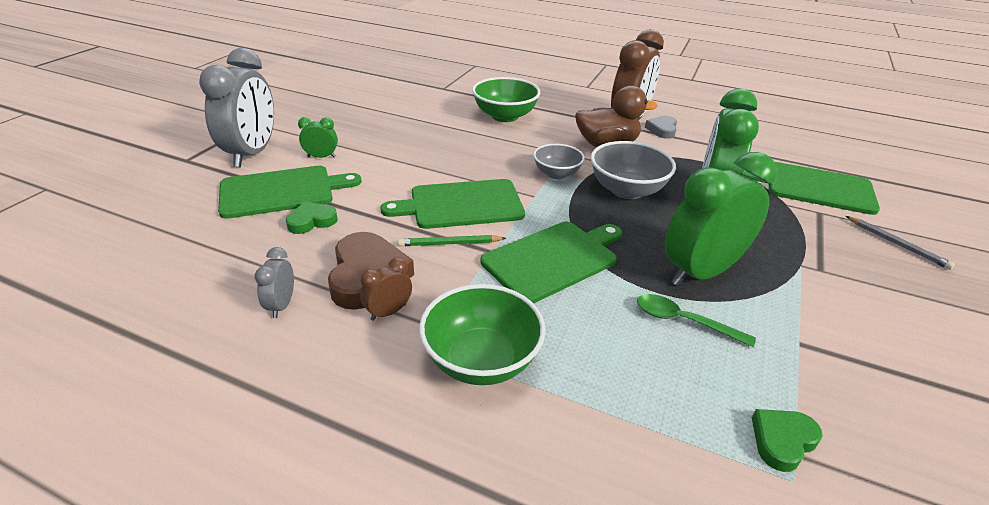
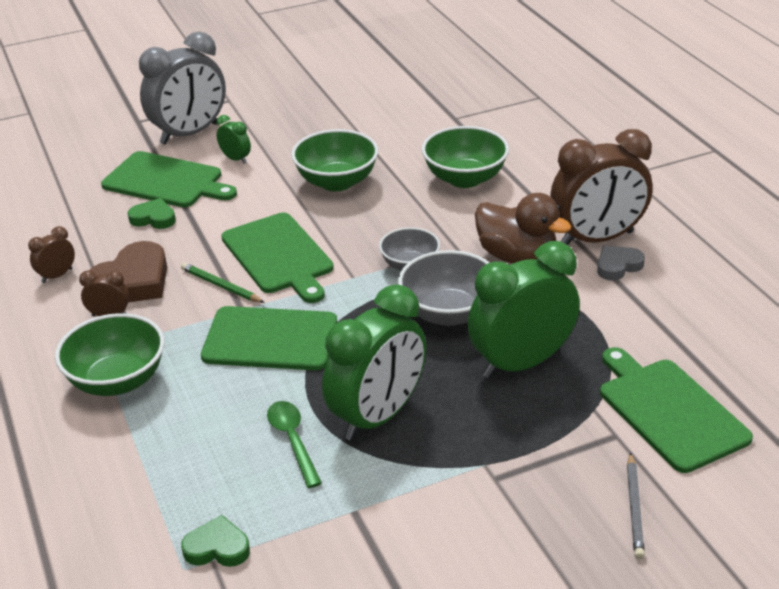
camera: 45 degrees right, 0 degrees up
(281, 305) = (57, 275): grey clock -> brown clock
(425, 145) = (337, 182): none -> green bowl
(461, 205) = (279, 256): green cutting board -> green cutting board turned 150 degrees counterclockwise
(701, 272) = (378, 416): green clock -> green clock turned 120 degrees clockwise

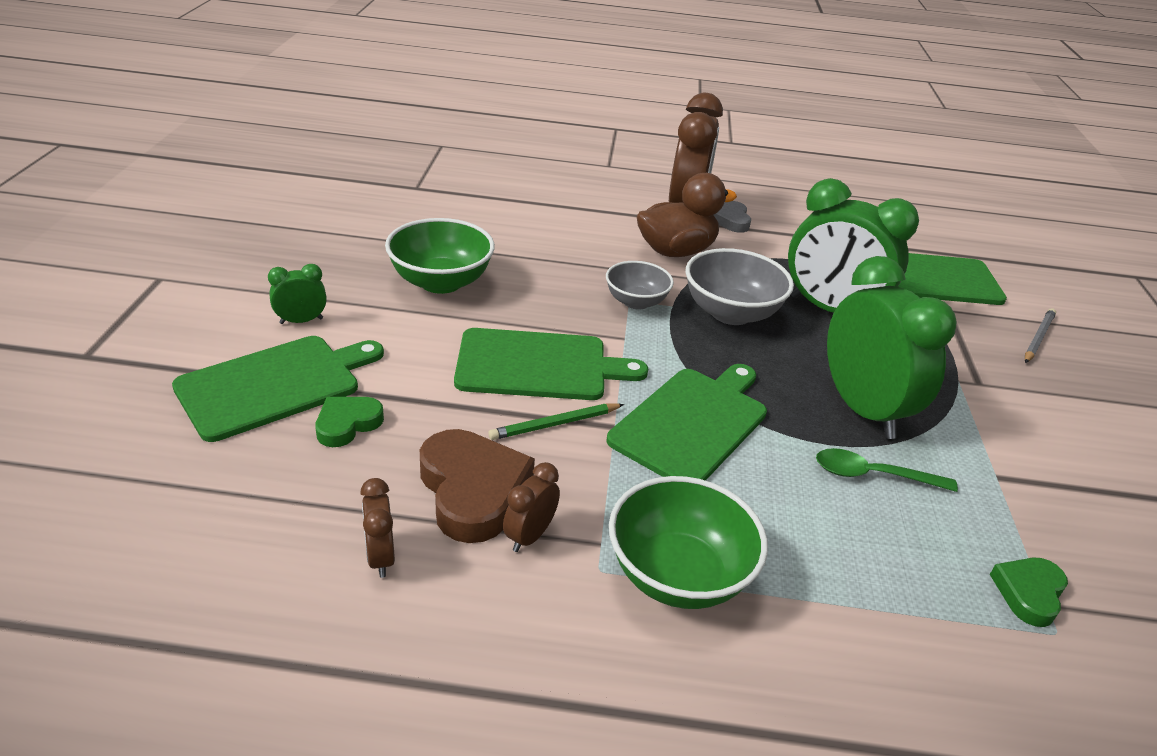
camera: 65 degrees left, 0 degrees up
(189, 134) = (190, 330): grey clock -> none
(465, 178) = (525, 223): green bowl -> none
(521, 363) = (830, 310): green clock -> green clock turned 60 degrees counterclockwise
(634, 508) = (1038, 338): grey pencil -> grey pencil turned 90 degrees counterclockwise

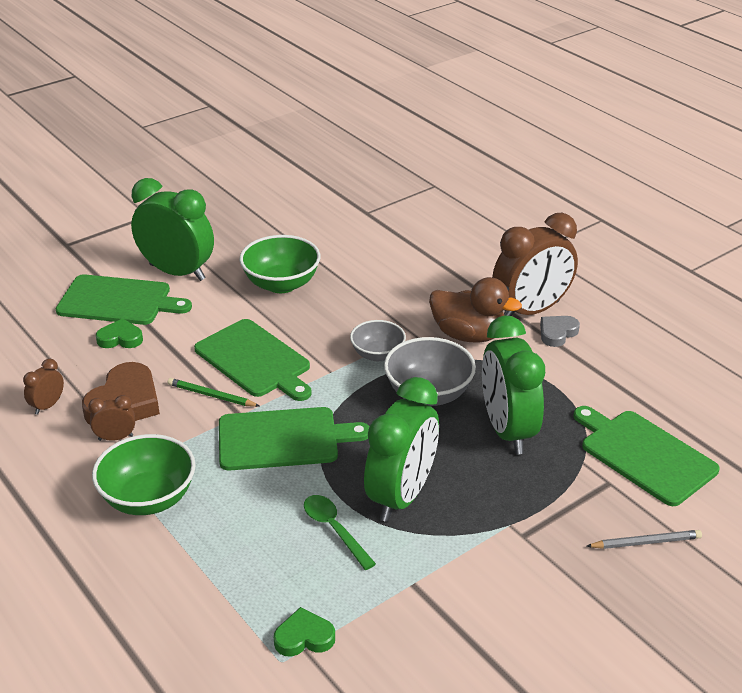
camera: 50 degrees right, 0 degrees up
(301, 321) = (177, 272): green clock -> green clock, size x2.29

